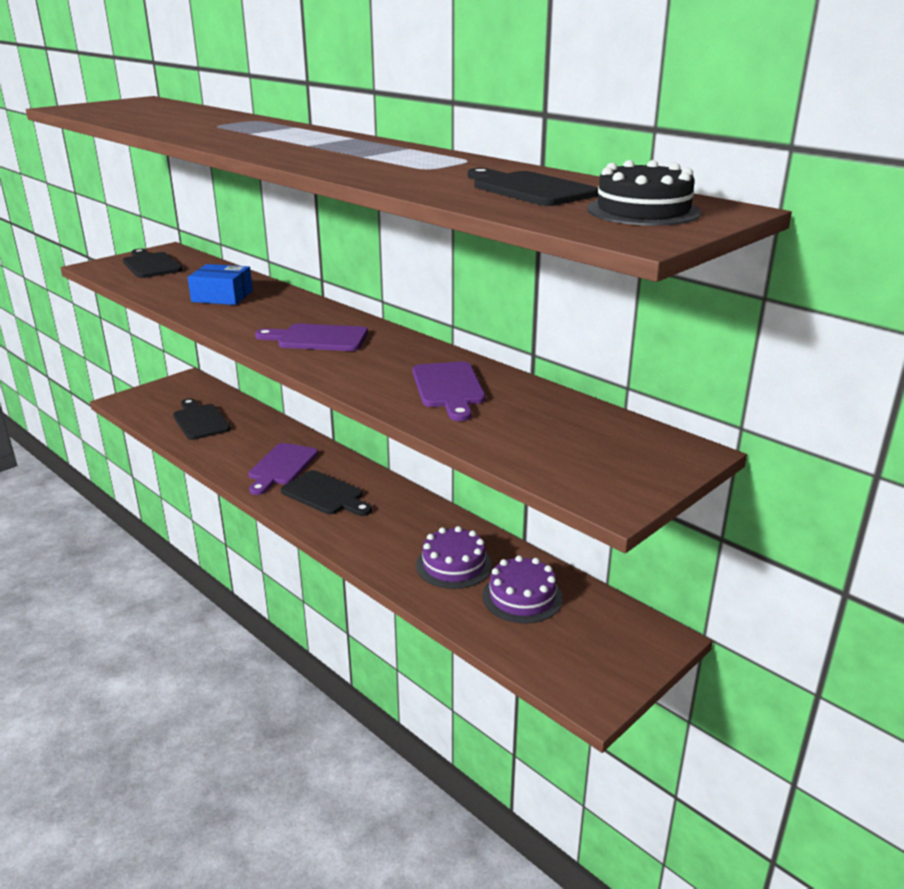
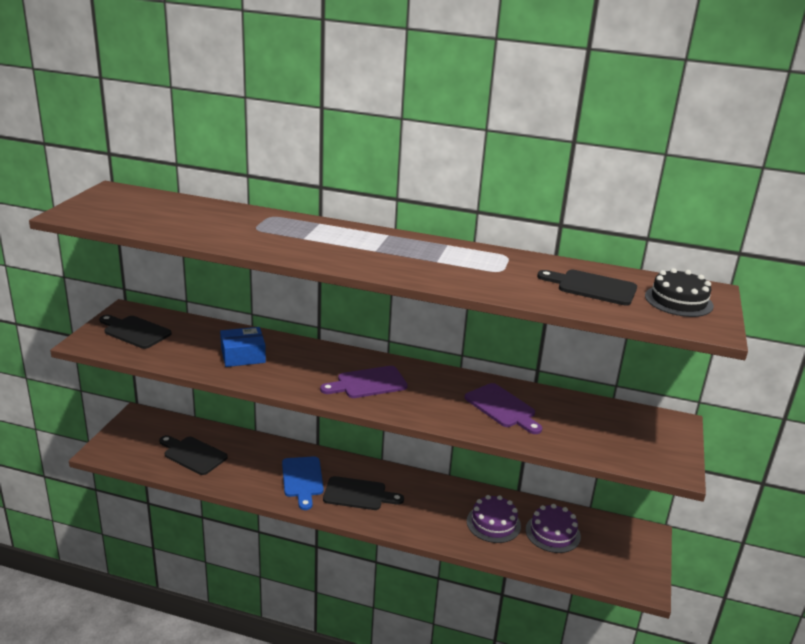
camera: 30 degrees left, 0 degrees up
(281, 467) = (302, 479): purple cutting board -> blue cutting board

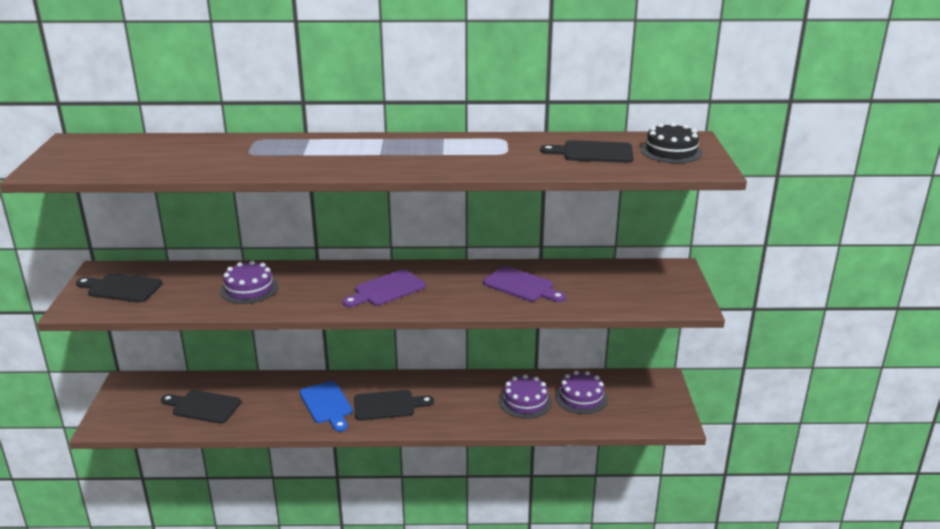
camera: 15 degrees left, 0 degrees up
(243, 355) = (249, 289): blue box -> purple cake

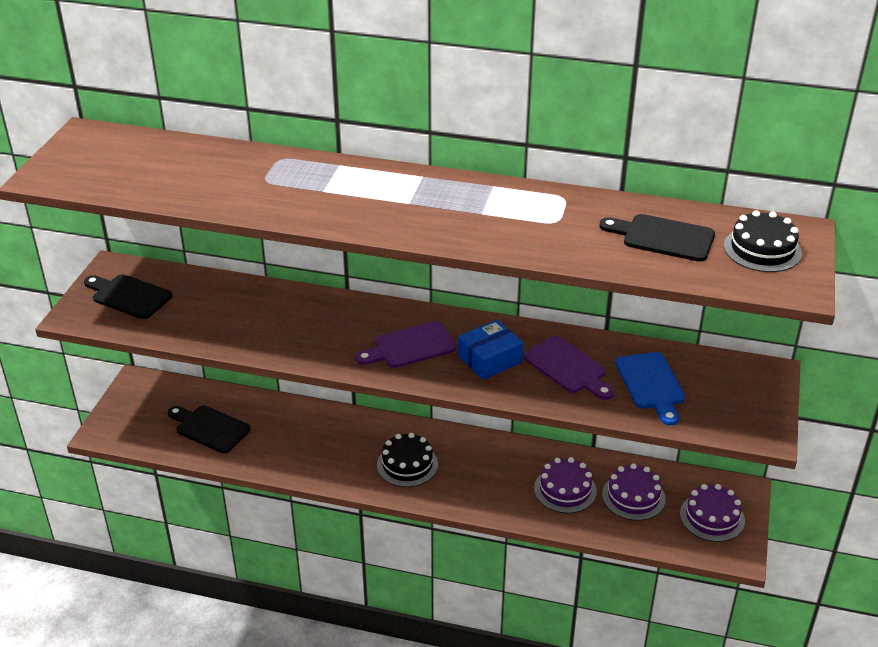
camera: 15 degrees right, 10 degrees up
(249, 289) = (261, 320): purple cake -> purple cake (712, 517)
(327, 404) = (341, 450): blue cutting board -> blue cutting board (651, 384)
(388, 405) = (407, 464): black cutting board -> black cake
(456, 289) = (489, 359): none -> blue box

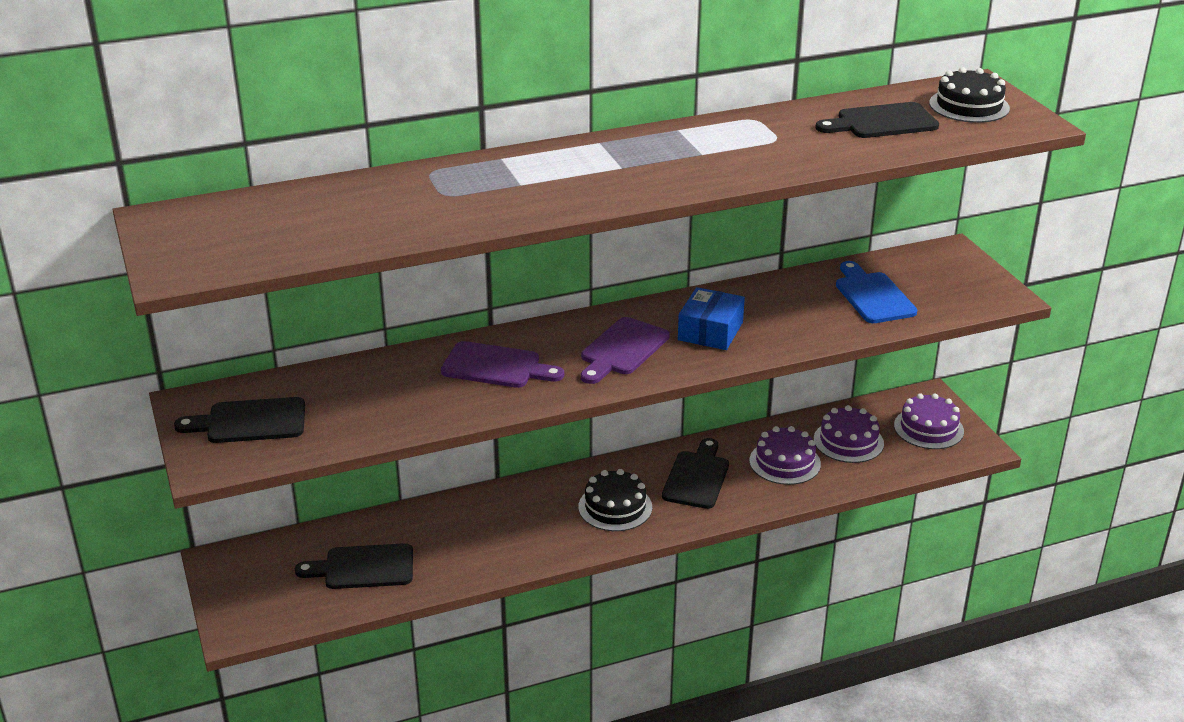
camera: 35 degrees left, 5 degrees down
(487, 470) = (697, 477): none -> black cutting board
(567, 367) = (787, 310): purple cutting board -> purple cutting board (496, 366)
(651, 384) = (873, 296): blue cutting board -> blue cutting board turned 150 degrees counterclockwise

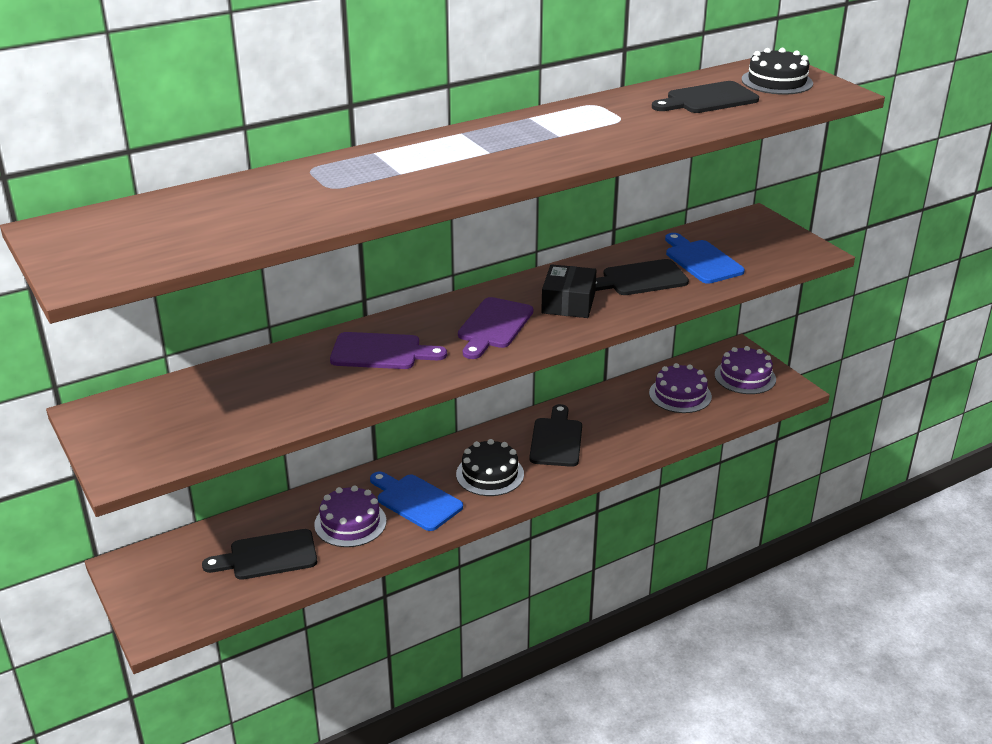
camera: 10 degrees left, 0 degrees up
(250, 422) = (155, 426): black cutting board -> black cutting board (640, 279)
(529, 527) = (416, 501): none -> blue cutting board
(710, 331) = (568, 303): blue box -> black box
(785, 462) = (630, 418): purple cake -> purple cake (350, 523)

